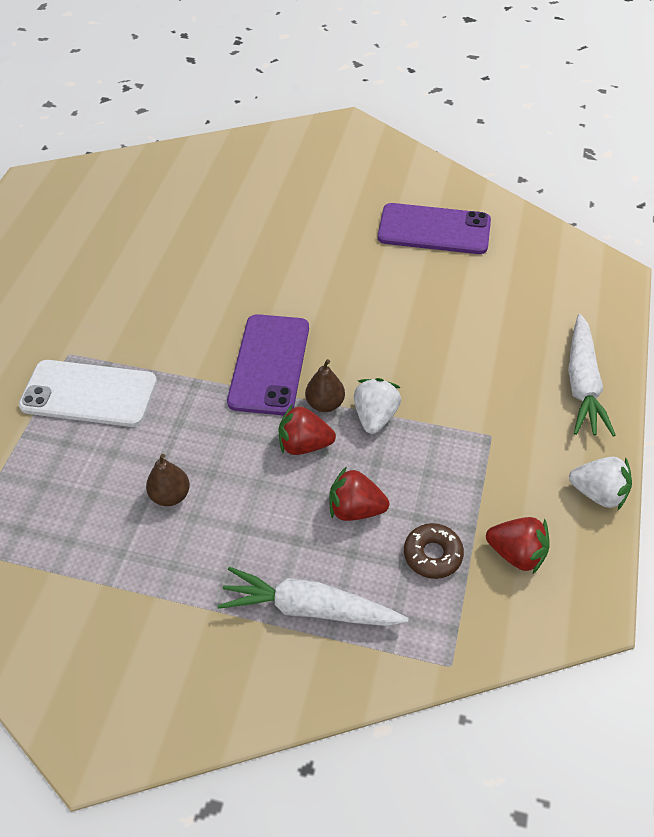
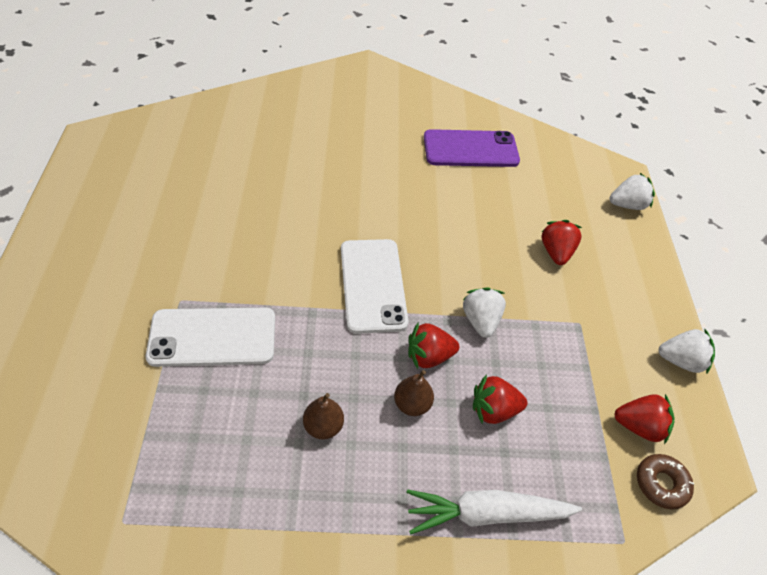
camera: 20 degrees left, 0 degrees up
(269, 364) = (372, 285): purple phone -> white phone
(325, 404) = (434, 315): brown pear -> brown pear (412, 404)
(432, 555) = (572, 440): brown donut -> brown donut (661, 484)
(492, 355) = (556, 252): none -> red strawberry
(582, 384) = (633, 268): white carrot -> none
(604, 312) = (627, 205): none -> white strawberry

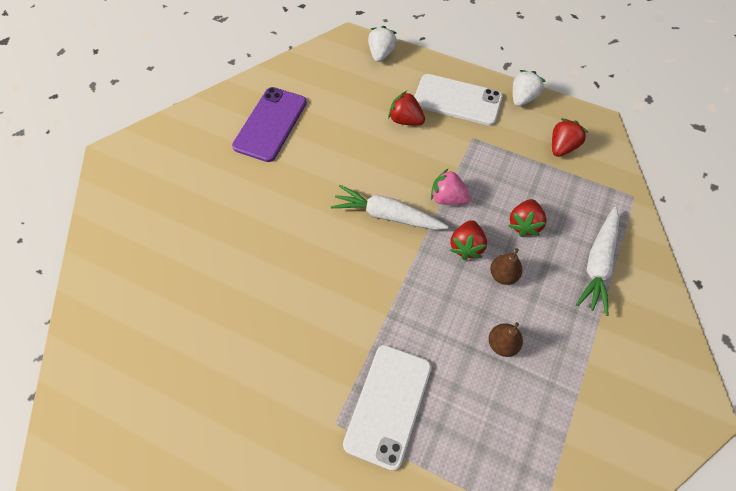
camera: 60 degrees left, 10 degrees up
(372, 285) = (384, 258): white phone -> white phone (457, 100)
(425, 272) = (387, 215): none -> white carrot
(480, 320) = (447, 198): white strawberry -> pink strawberry
(661, 484) = (603, 157): brown donut -> none

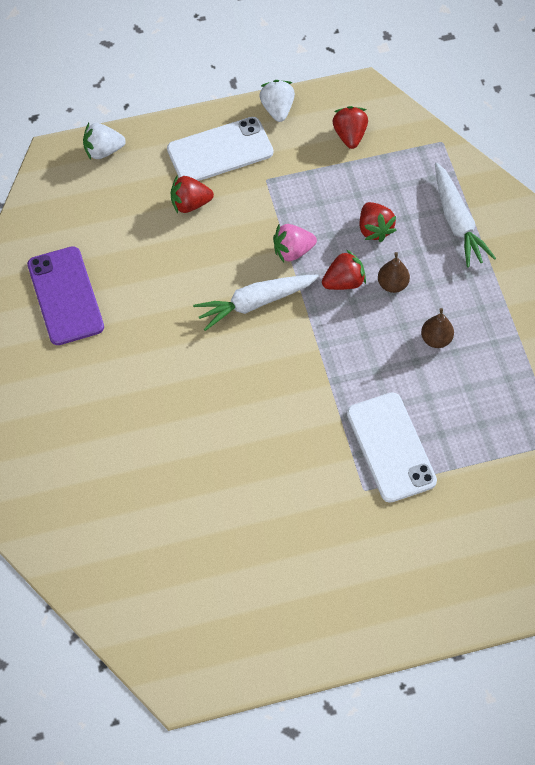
camera: 40 degrees left, 0 degrees up
(381, 54) = (103, 151): white strawberry -> white strawberry turned 75 degrees counterclockwise
(466, 246) = (344, 282): red strawberry -> red strawberry turned 90 degrees counterclockwise

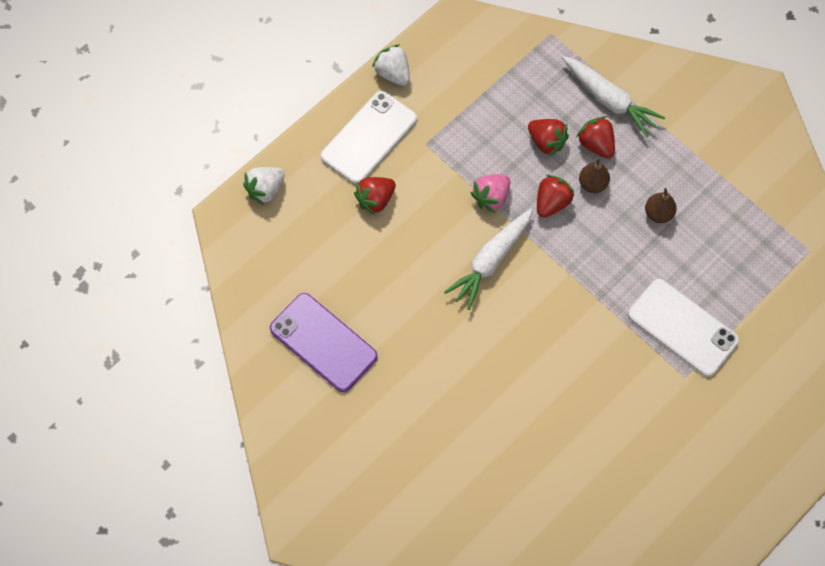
camera: 30 degrees left, 5 degrees up
(349, 135) = (470, 67): red strawberry -> red strawberry (596, 144)

